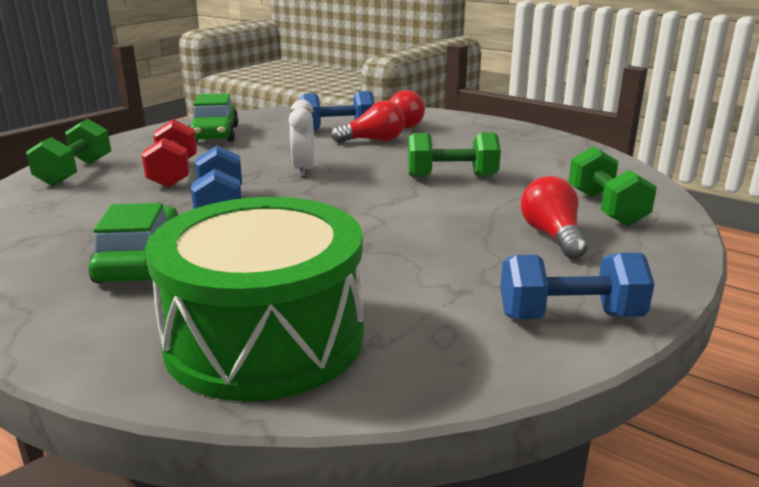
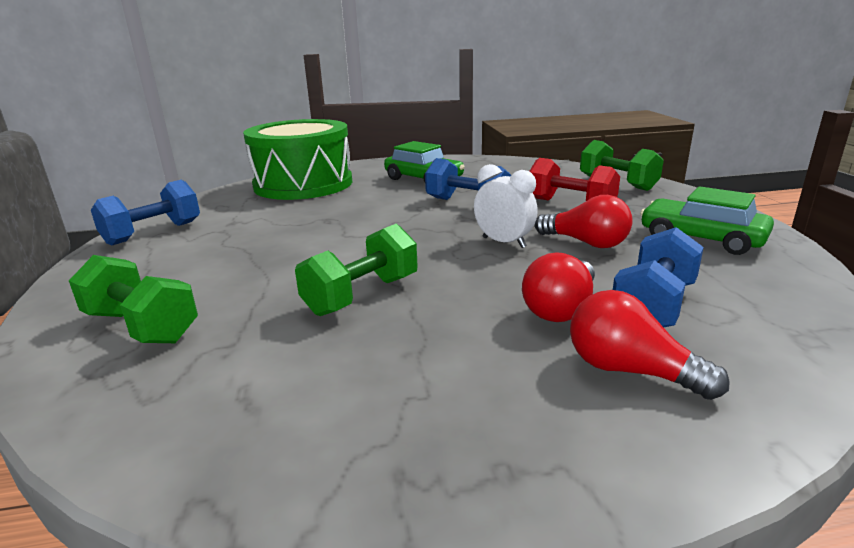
camera: 135 degrees right, 0 degrees up
(552, 236) = (191, 273): red light bulb -> red light bulb (586, 243)

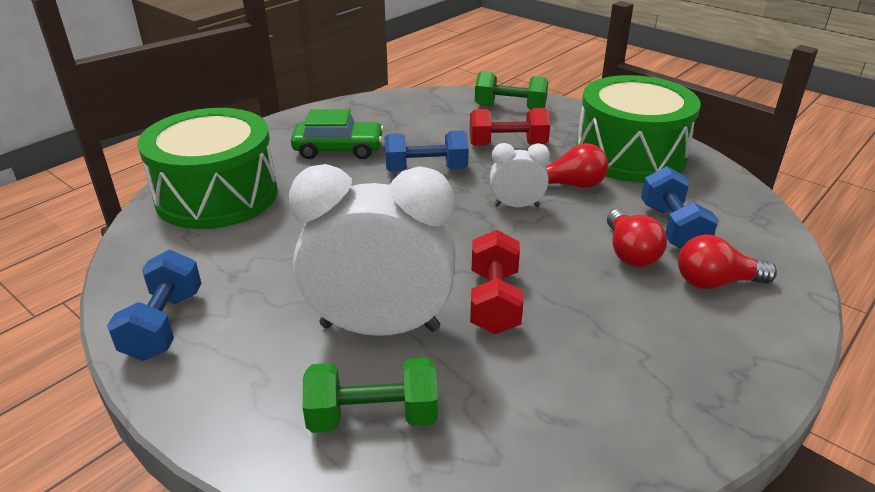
camera: 40 degrees left, 10 degrees up
(252, 279) = (380, 327): none -> white clock
(362, 295) = (494, 301): green dumbbell -> red dumbbell
(701, 238) = (630, 154): green car -> green drum

